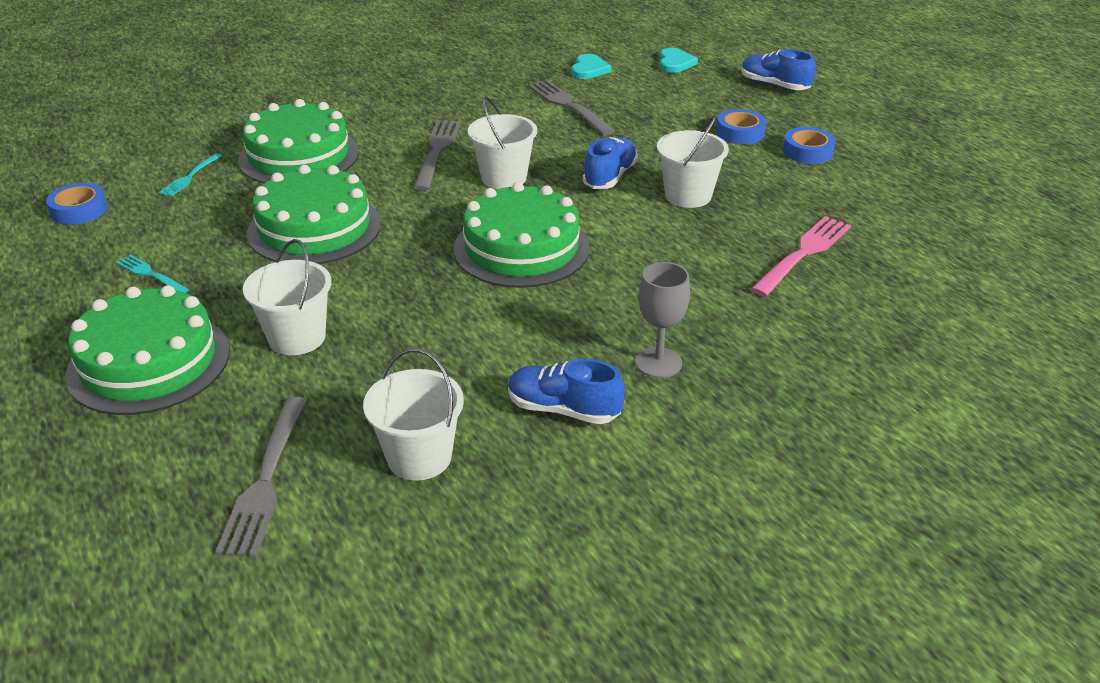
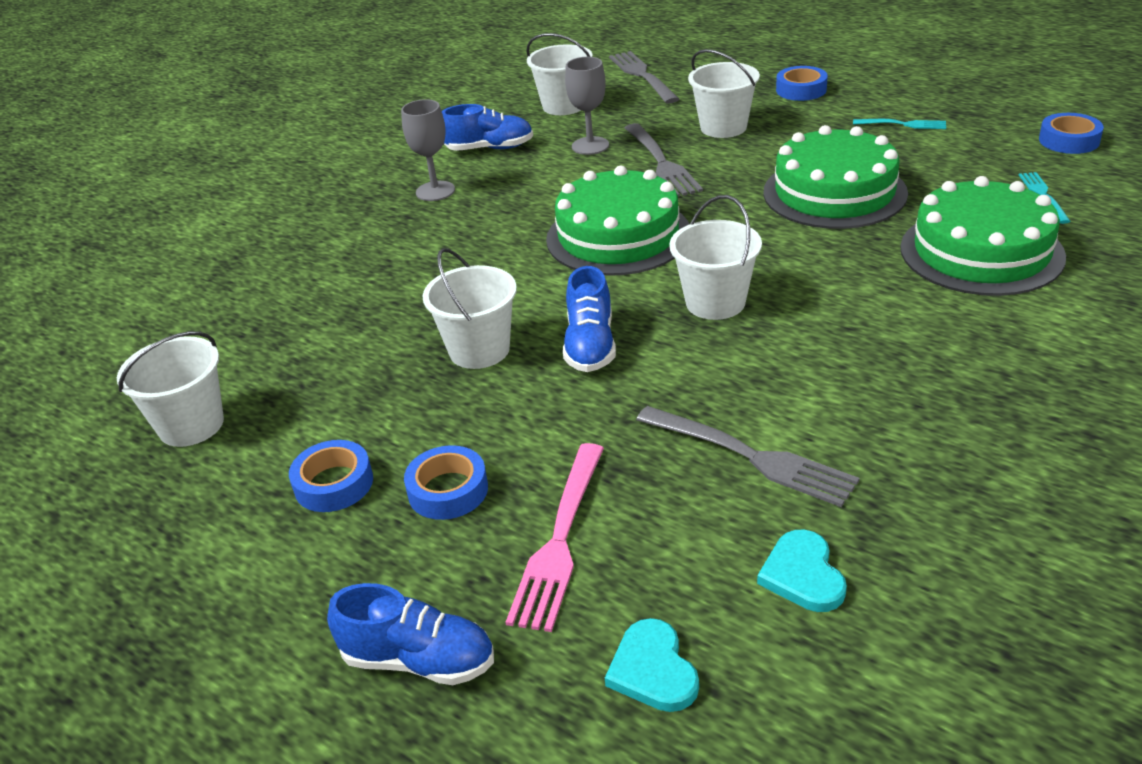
camera: 160 degrees right, 0 degrees up
(149, 362) = (801, 90): green cake -> blue tape
(437, 151) = (836, 310): grey fork -> grey fork (661, 163)
(452, 366) = (590, 146): none -> grey goblet
(803, 254) = (325, 318): pink fork -> pink fork (560, 540)
(909, 206) = (191, 425): none -> white bucket

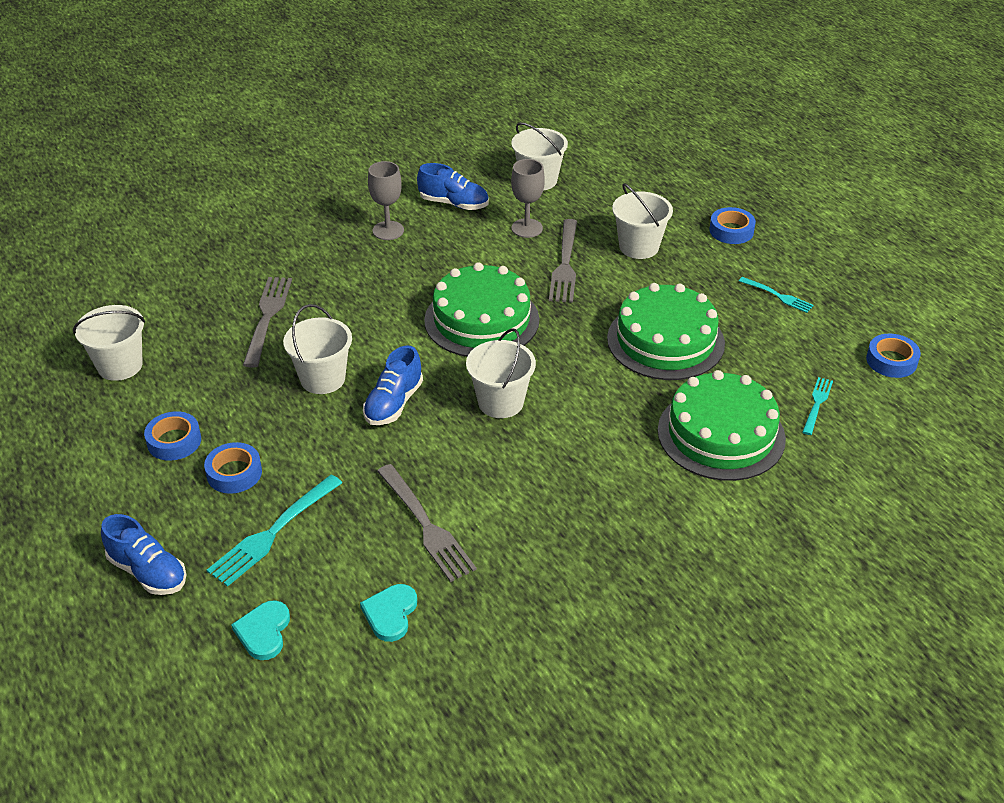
camera: 20 degrees right, 5 degrees up
(560, 540) = (273, 532): pink fork -> turquoise fork
(642, 76) = (621, 170): grey fork -> grey fork (267, 317)

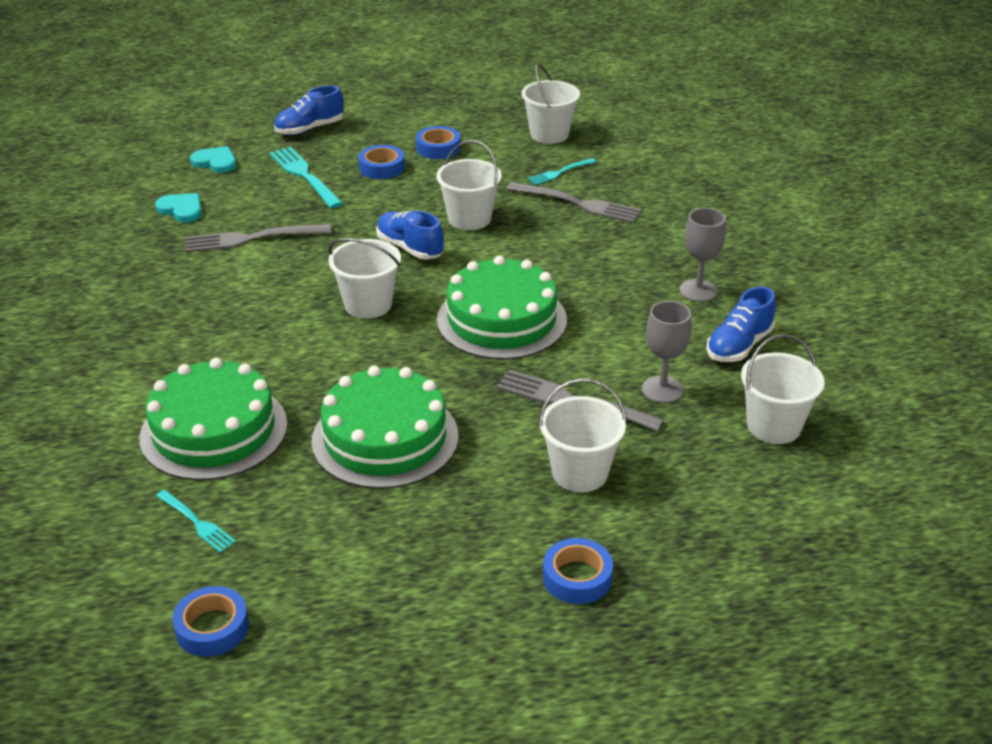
camera: 110 degrees right, 5 degrees down
(778, 296) = (407, 569): turquoise fork -> turquoise fork (560, 172)

